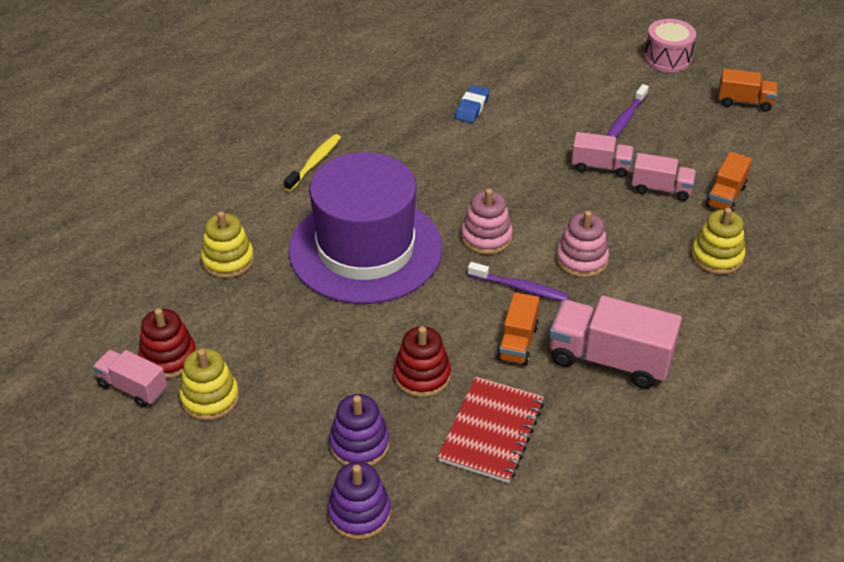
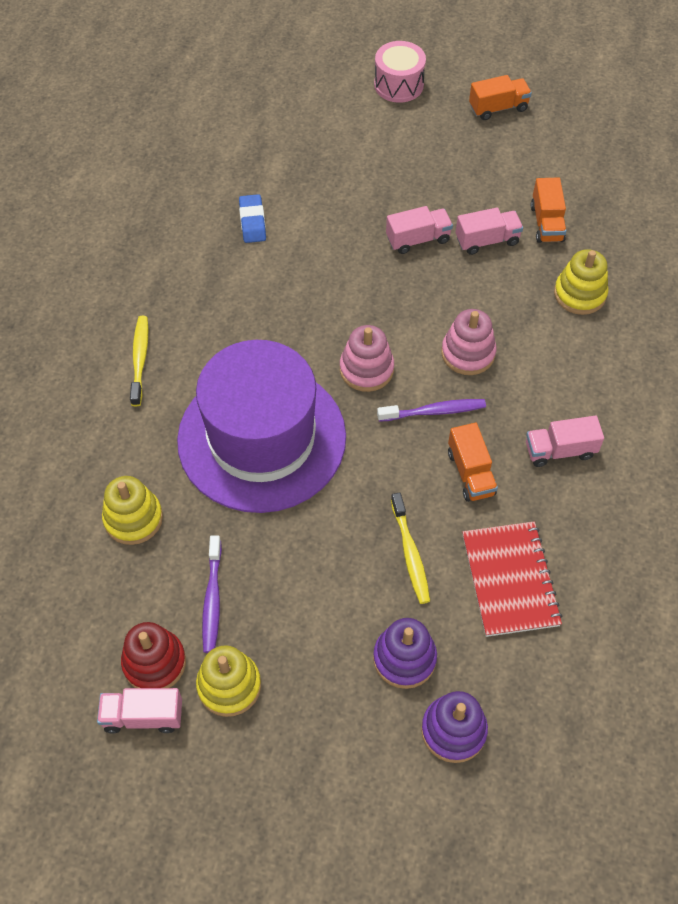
camera: 30 degrees left, 15 degrees up
(422, 376) = (410, 553): red stacking toy -> yellow toothbrush
(609, 359) = (560, 450): pink truck -> pink truck, size x0.58
(625, 119) = (405, 173): purple toothbrush -> purple toothbrush (212, 599)

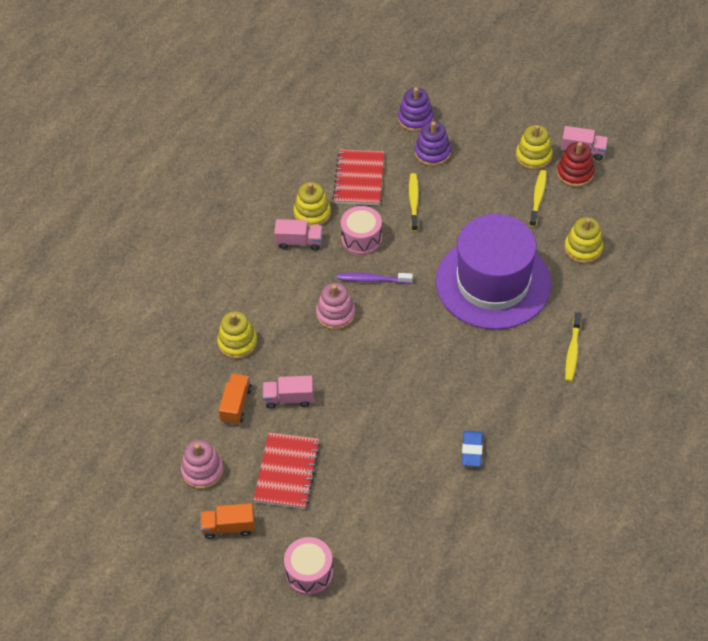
camera: 165 degrees left, 5 degrees down
(212, 599) = (538, 198): purple toothbrush -> yellow toothbrush
(366, 369) = (410, 315): pink stacking toy -> pink stacking toy (202, 471)
(418, 239) = (342, 409): pink truck -> none
(458, 166) = (287, 472): none -> red notebook
(470, 473) = (361, 239): orange truck -> pink drum
(559, 501) = (312, 213): none -> yellow stacking toy

